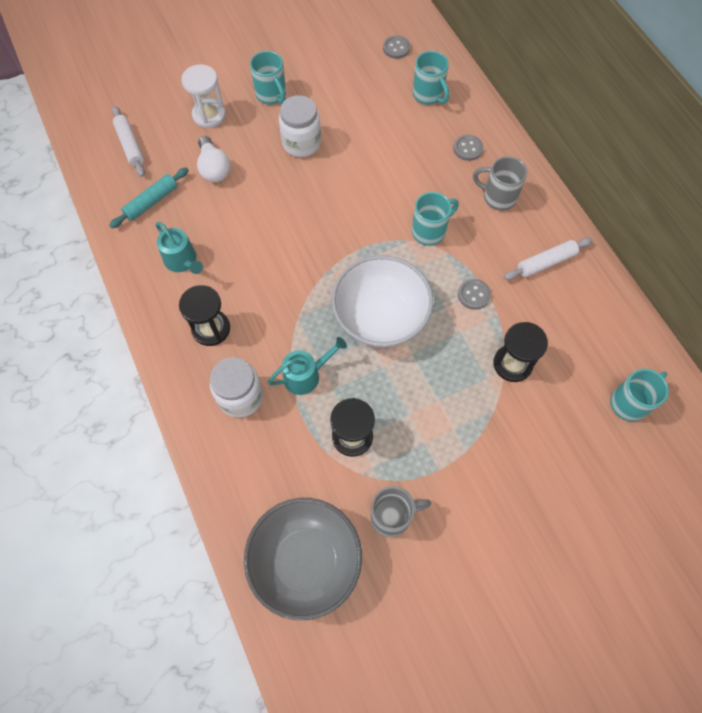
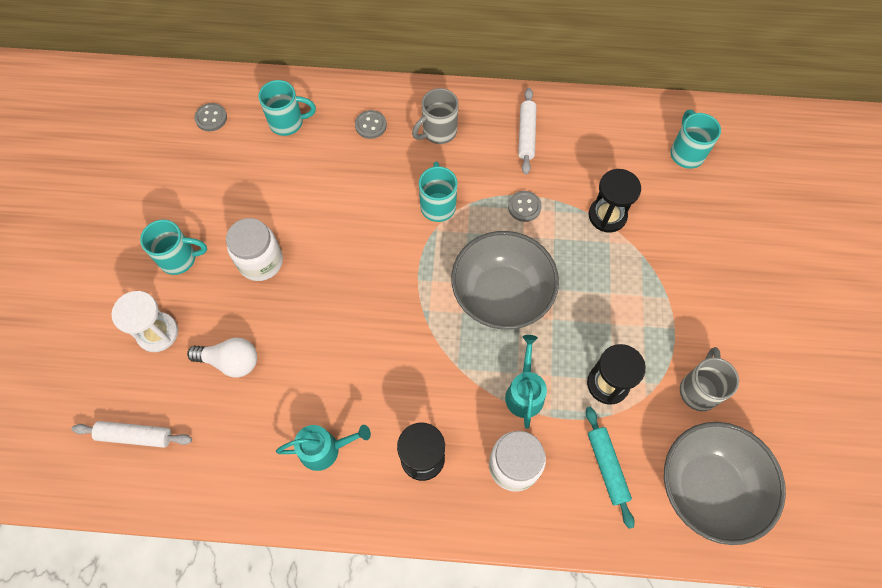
camera: 60 degrees left, 0 degrees up
(151, 202) = (228, 447): turquoise rolling pin -> turquoise rolling pin (607, 467)
(380, 317) = (501, 295): white bowl -> grey bowl

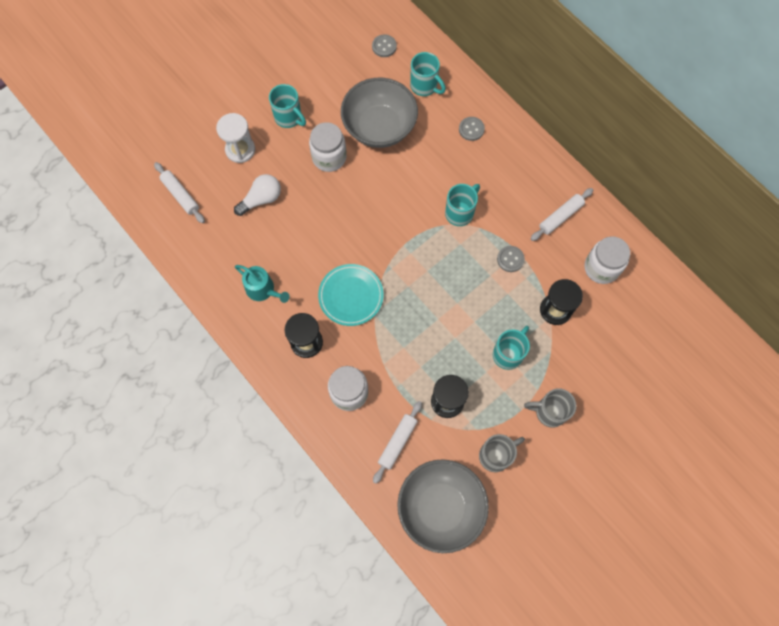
camera: 45 degrees right, 5 degrees up
(231, 361) = (261, 199): white light bulb -> white light bulb turned 90 degrees counterclockwise
(418, 372) = (351, 296): none -> turquoise plate
(438, 132) = (508, 168): grey mug -> grey mug (549, 412)
(501, 295) = (441, 297): grey bowl -> grey bowl (379, 127)
(524, 392) = (396, 361): turquoise watering can -> none
(604, 147) = (601, 268): none -> white jar
(607, 467) = (397, 442): turquoise rolling pin -> white rolling pin
(686, 153) = (652, 318): turquoise mug -> turquoise mug (508, 354)

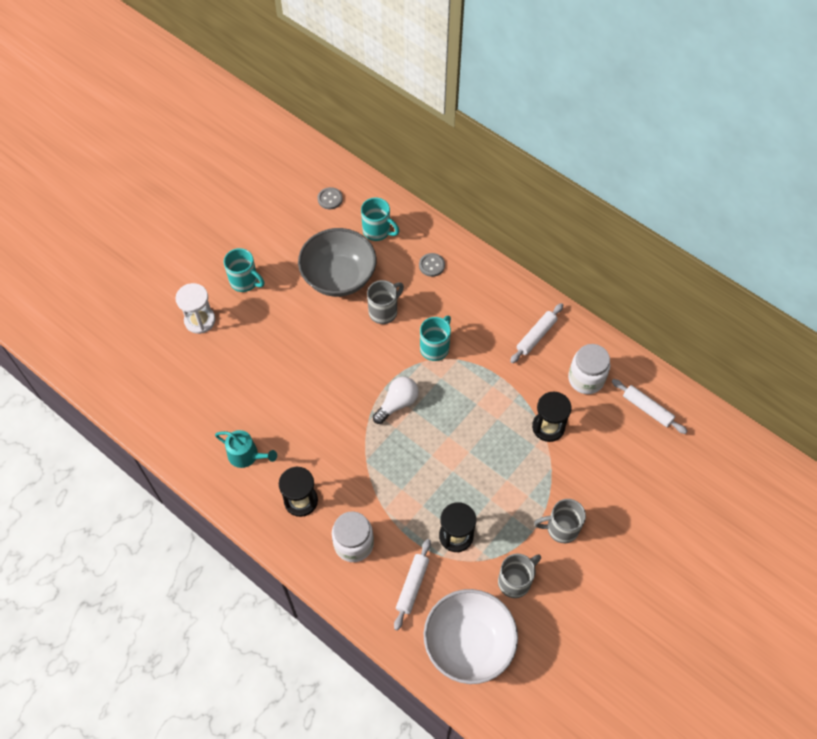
camera: 10 degrees left, 10 degrees down
(181, 195) = (145, 374): white rolling pin -> white rolling pin (647, 409)
(261, 199) = (230, 365): white light bulb -> white light bulb (397, 403)
(329, 157) = (293, 314): white jar -> none
(351, 296) = (338, 447): turquoise plate -> none
(417, 168) = (384, 311): none -> grey mug
(440, 507) = (468, 644): grey bowl -> white bowl
(508, 354) = (509, 478): turquoise mug -> none
(510, 259) = (494, 385): grey button -> none

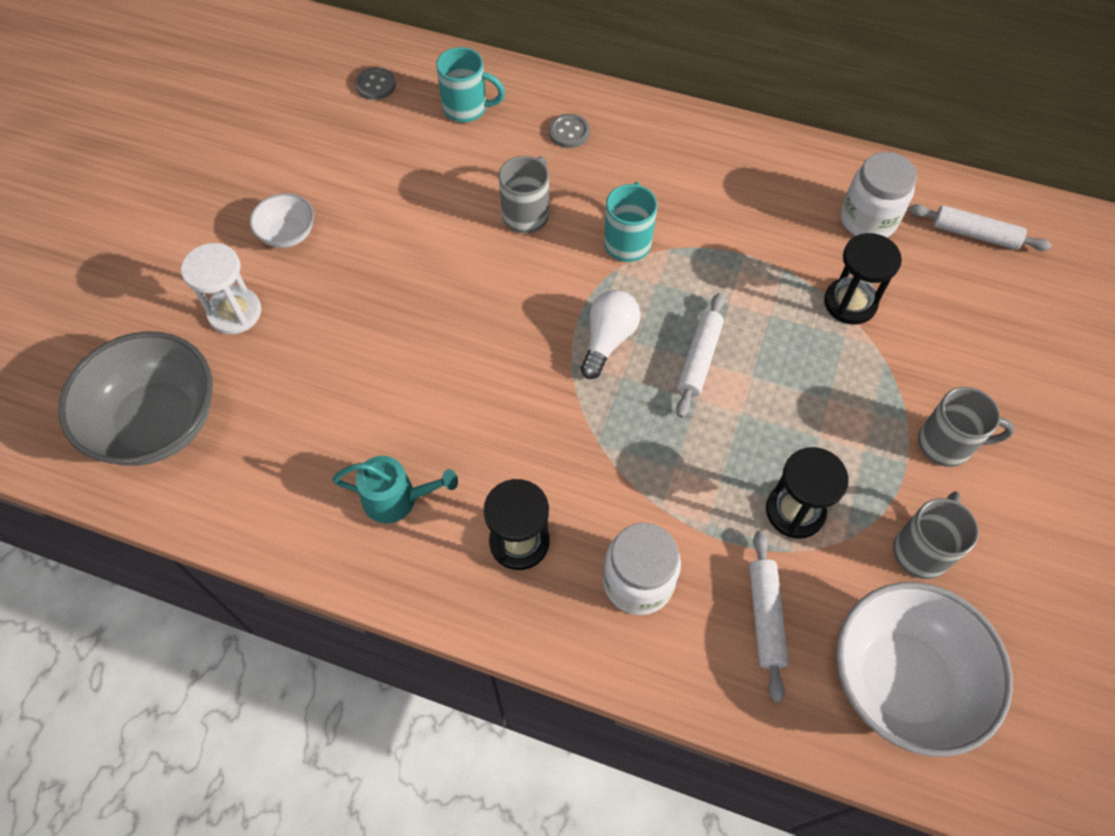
camera: 20 degrees left, 0 degrees up
(245, 281) = (288, 234): turquoise mug -> white bowl
(339, 277) = (435, 187): grey bowl -> grey bowl (158, 422)
(536, 336) = (767, 183): white rolling pin -> white rolling pin (699, 359)
(561, 528) = (946, 444): grey mug -> grey mug turned 150 degrees counterclockwise

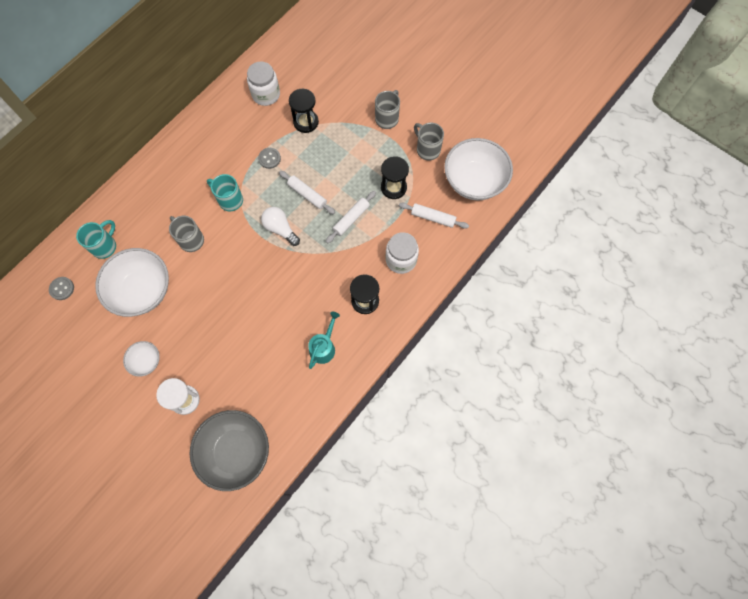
camera: 70 degrees left, 10 degrees up
(409, 183) = (142, 290): none -> white bowl
(569, 132) = (148, 202): grey button -> grey button (269, 158)
(974, 234) = (293, 57): white rolling pin -> white rolling pin (351, 219)

